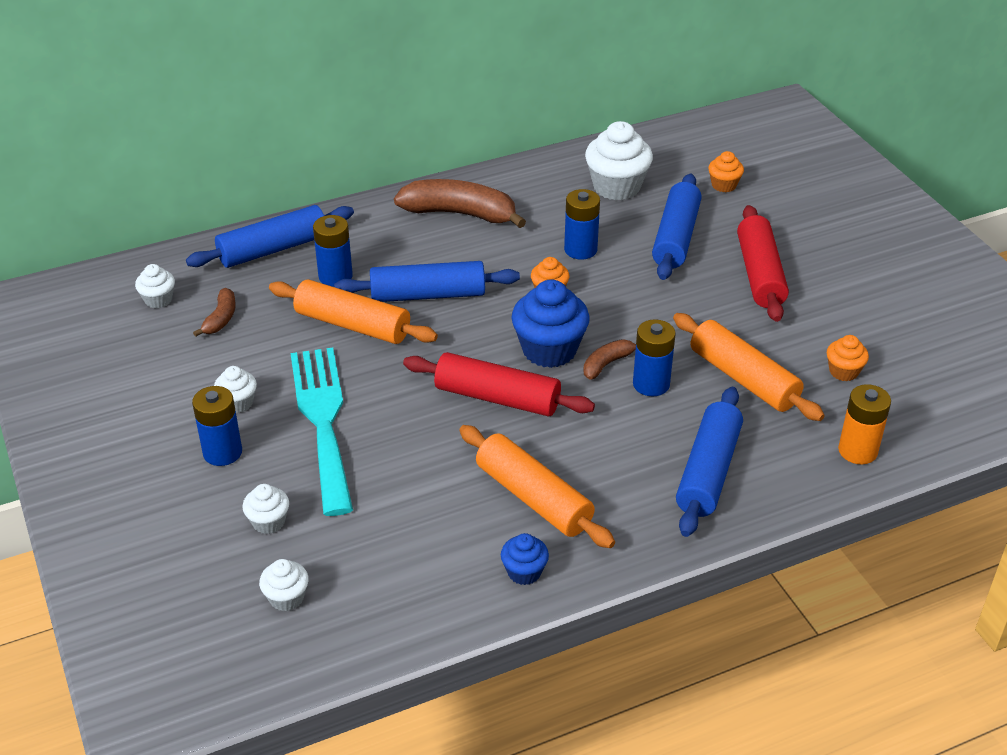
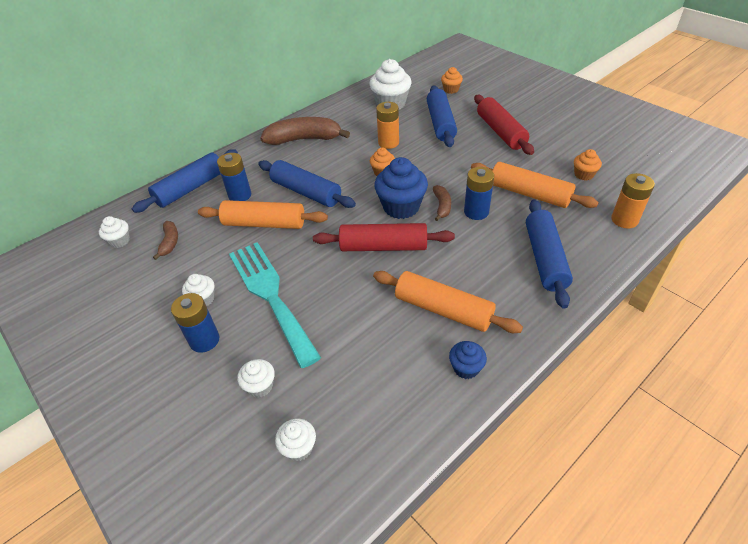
camera: 15 degrees left, 5 degrees up
(428, 295) = (306, 192): blue rolling pin -> blue rolling pin turned 60 degrees clockwise
(580, 250) = (388, 143): blue battery -> orange battery
(607, 364) = (442, 206): brown banana -> brown banana turned 150 degrees clockwise

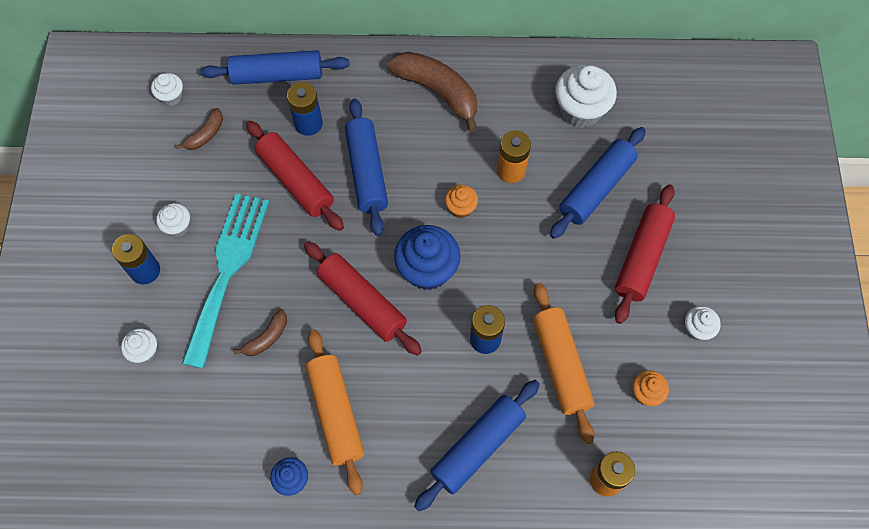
camera: 40 degrees right, 20 degrees up
(264, 224) = (295, 181): orange rolling pin -> red rolling pin
(299, 447) = (124, 426): white cupcake -> white cupcake (697, 329)
(442, 206) = (463, 303): brown banana -> brown banana (266, 338)
(451, 90) = (672, 143): orange cupcake -> none

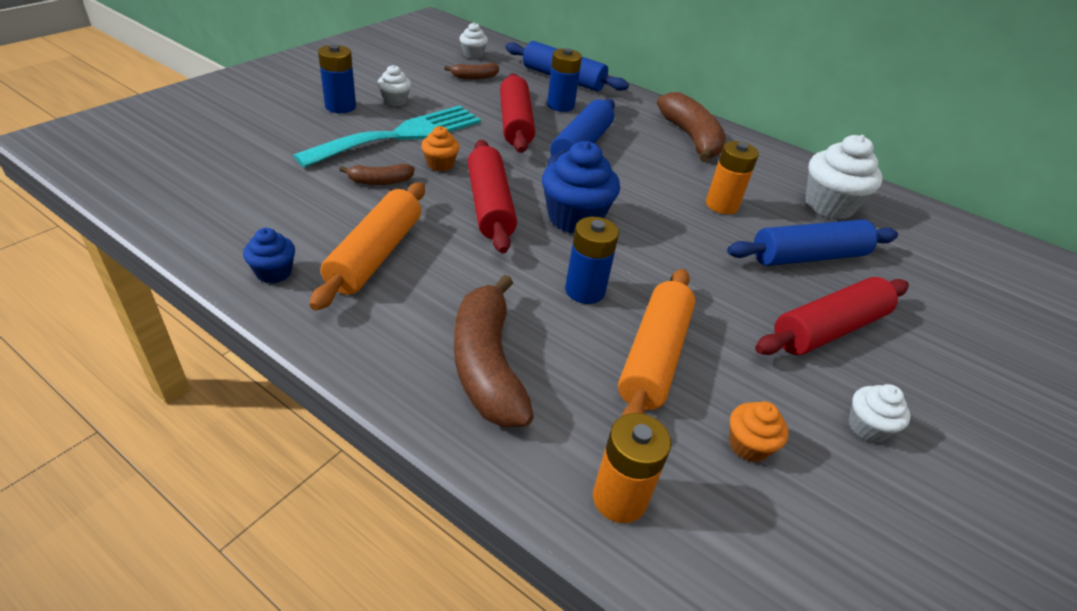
camera: 30 degrees right, 25 degrees down
(145, 351) = (277, 139): white cupcake -> none
(460, 208) = (648, 201): orange cupcake -> orange cupcake (440, 164)
(477, 447) = (487, 364): blue rolling pin -> brown banana

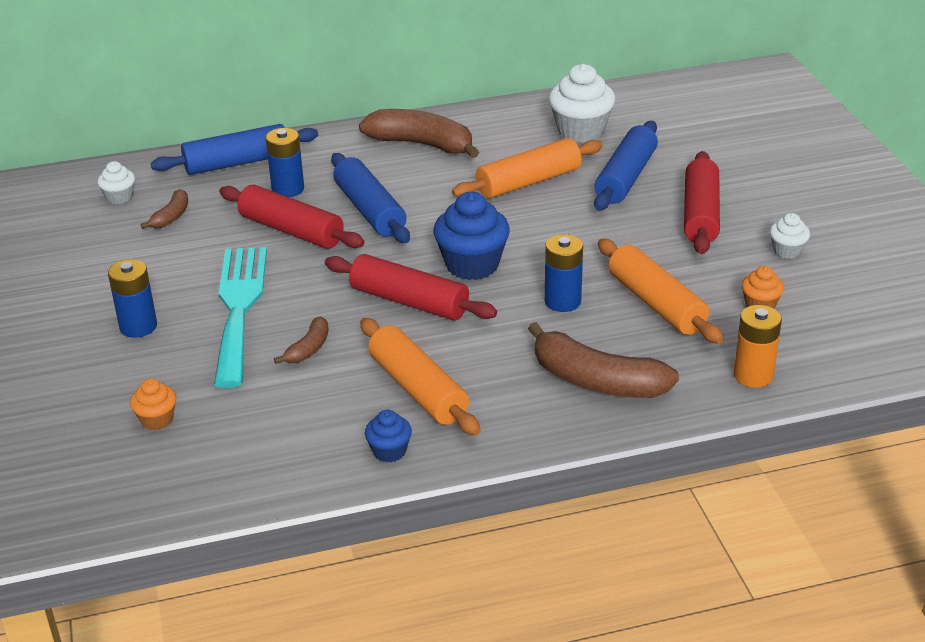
camera: 45 degrees left, 5 degrees down
(395, 101) = (165, 287): white cupcake -> none
(440, 164) = (316, 303): orange cupcake -> orange cupcake (157, 419)
(721, 205) = (528, 182): orange battery -> orange rolling pin

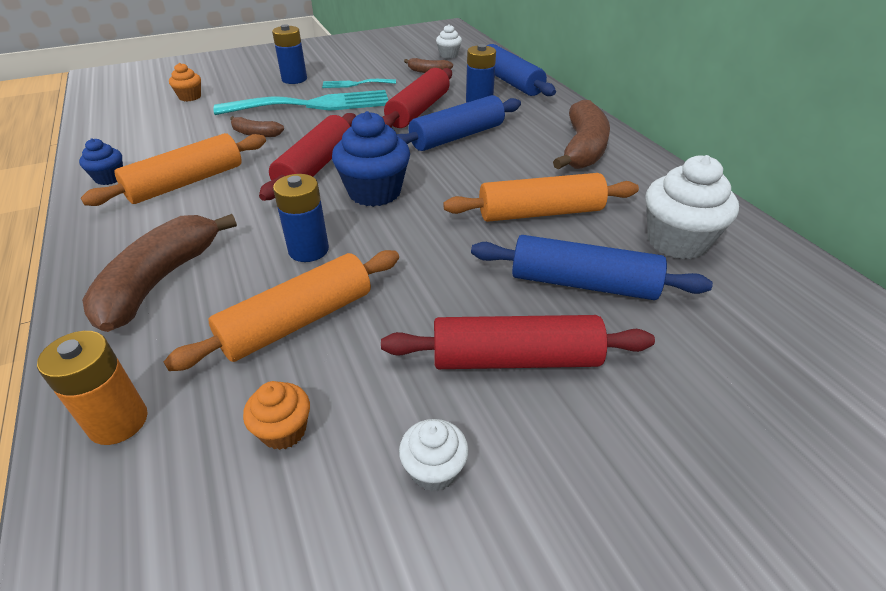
camera: 80 degrees right, 5 degrees up
(184, 274) = (355, 84): none -> turquoise fork
(528, 182) = (540, 213): orange rolling pin -> orange rolling pin turned 60 degrees counterclockwise

